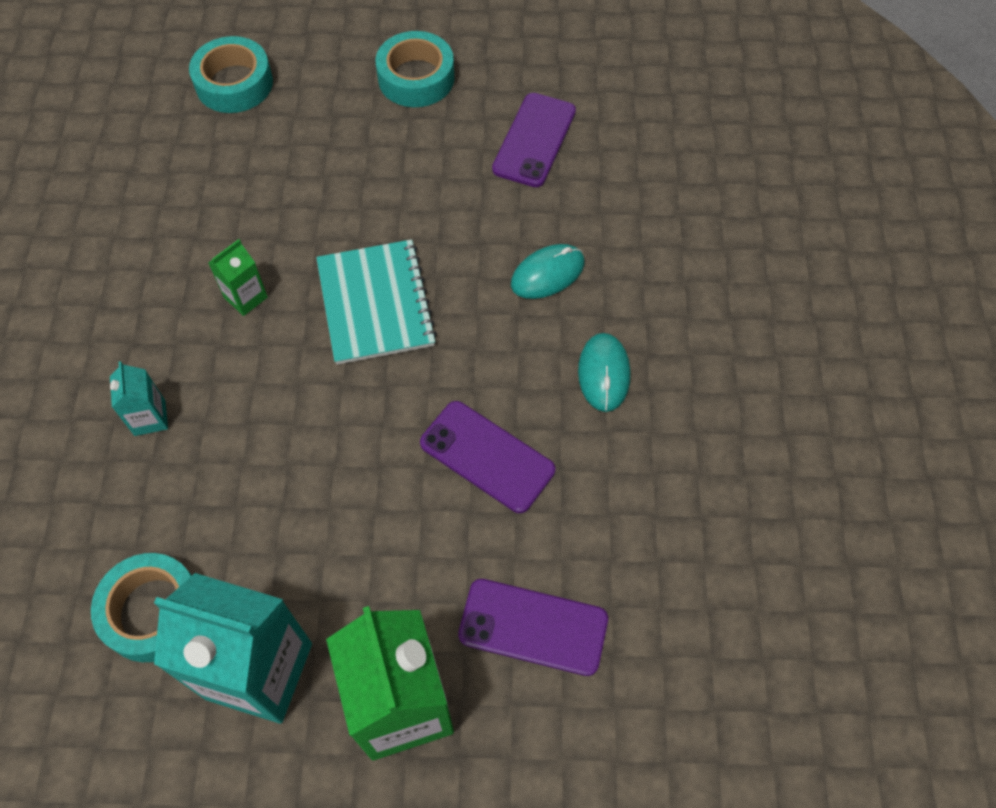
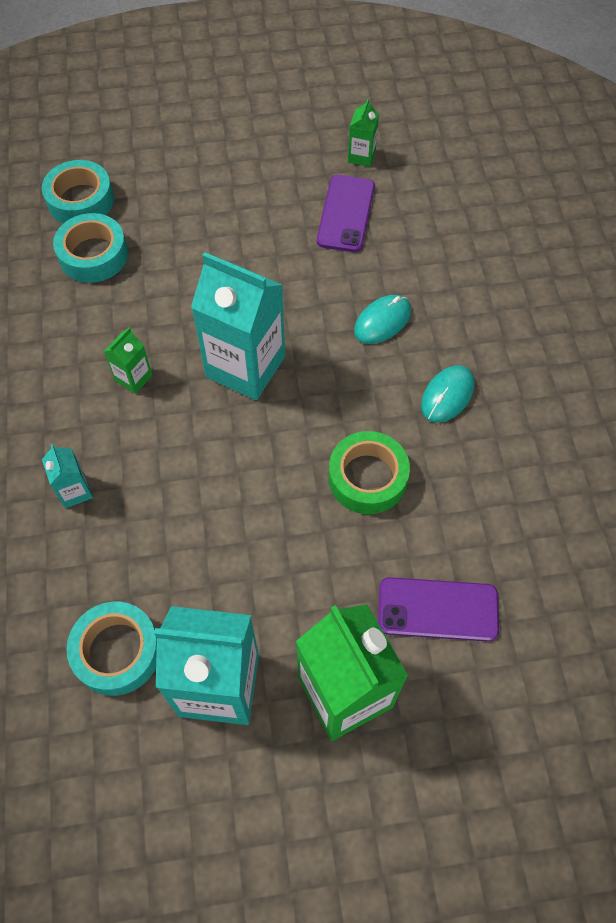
camera: 10 degrees left, 0 degrees up
(376, 303) = (245, 367): turquoise notebook -> turquoise carton
(416, 78) = (235, 175): turquoise tape -> turquoise tape (93, 255)
(487, 457) = (367, 478): purple phone -> green tape
(568, 75) = (361, 156): none -> green carton
(604, 373) = (447, 395): turquoise mouse -> turquoise mouse turned 45 degrees clockwise

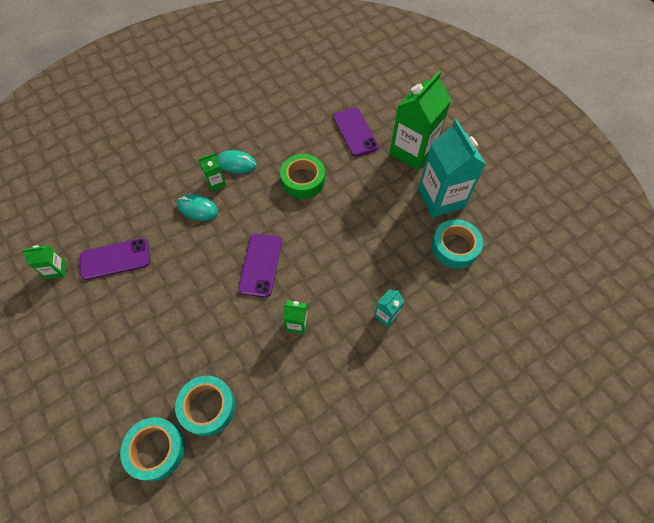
camera: 115 degrees left, 0 degrees up
(245, 367) = (260, 265): turquoise carton -> purple phone
(420, 357) = (216, 182): none -> green carton

